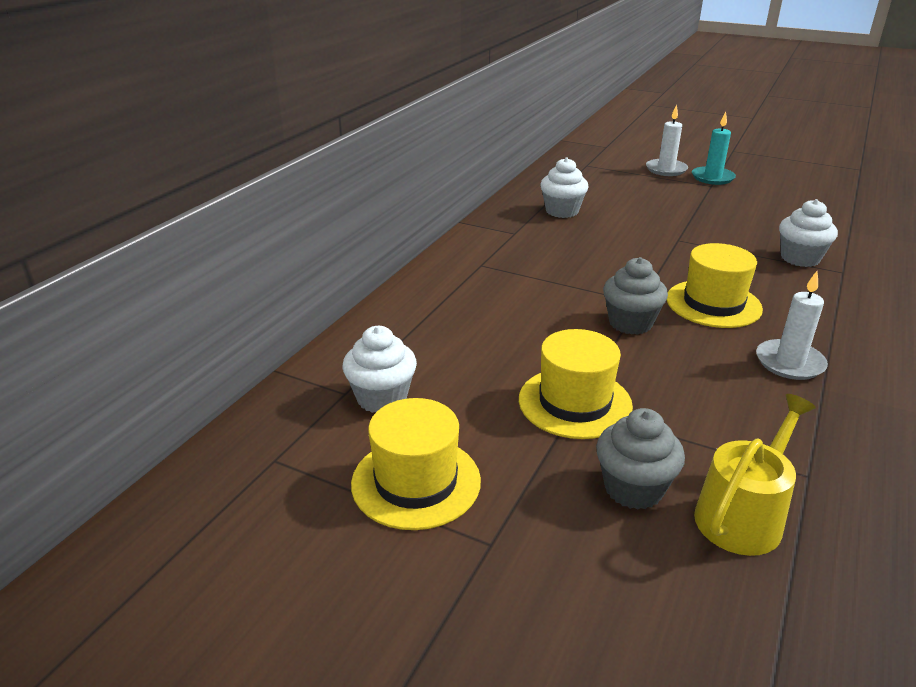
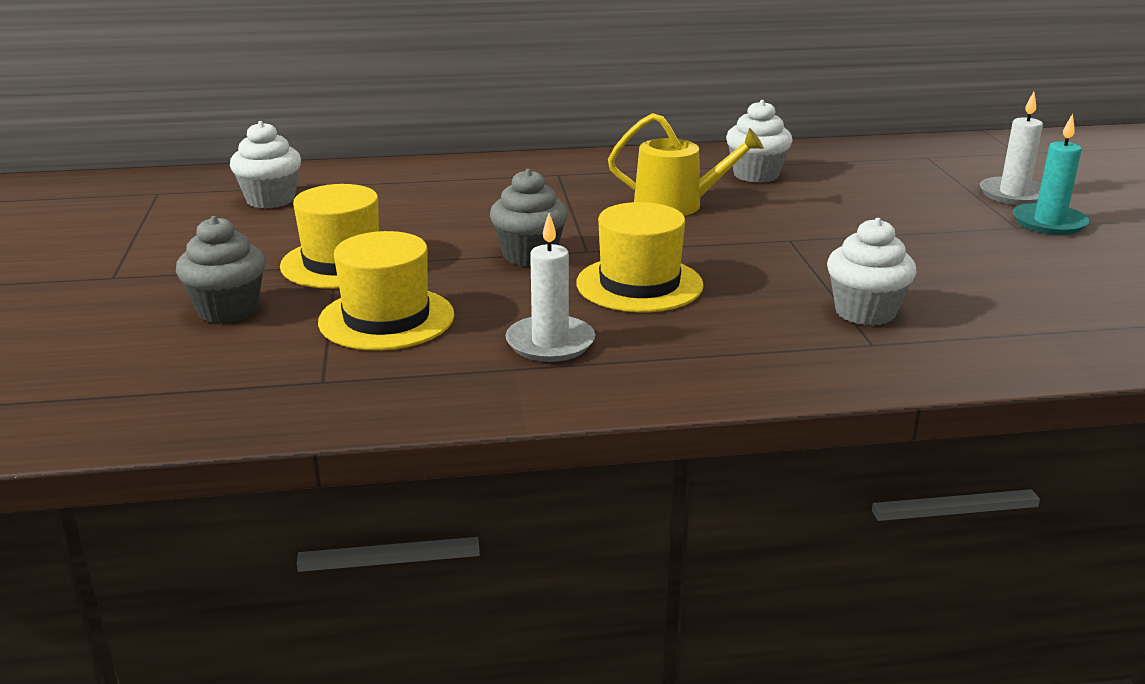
camera: 55 degrees right, 5 degrees down
(416, 482) = (168, 237): yellow hat -> yellow hat (386, 319)
(743, 515) = (227, 360): yellow watering can -> yellow watering can (677, 205)

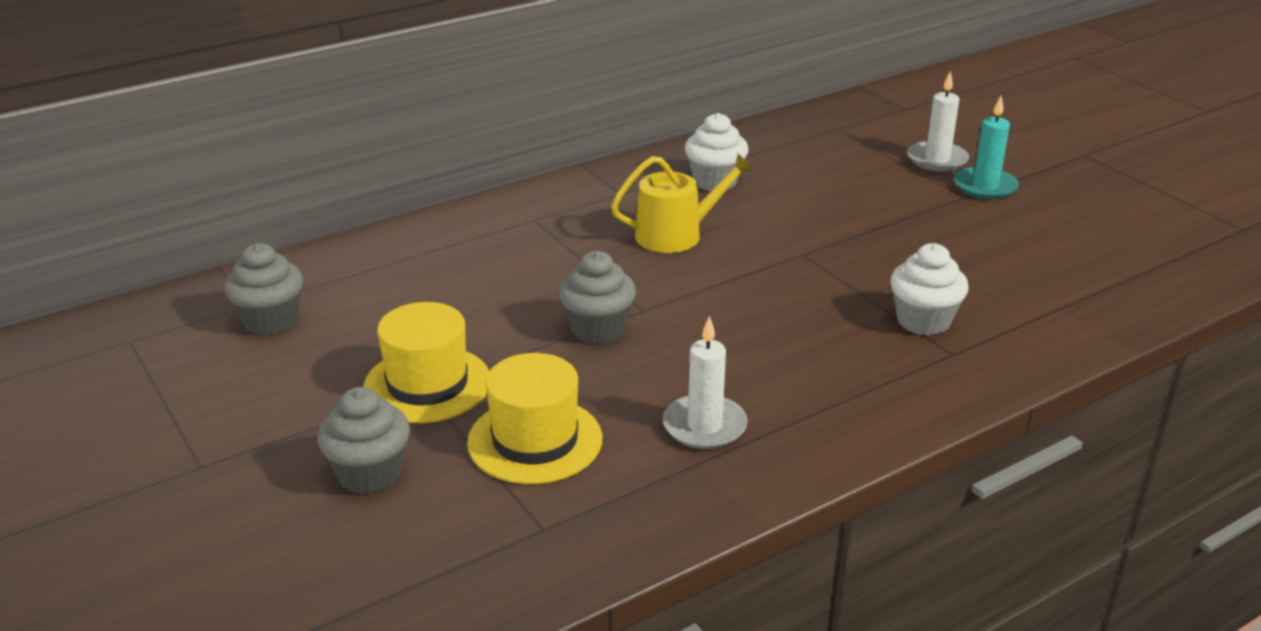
camera: 25 degrees left, 5 degrees up
(270, 200) = (270, 321): white cupcake -> grey cupcake
(639, 284) = (723, 338): yellow hat -> none

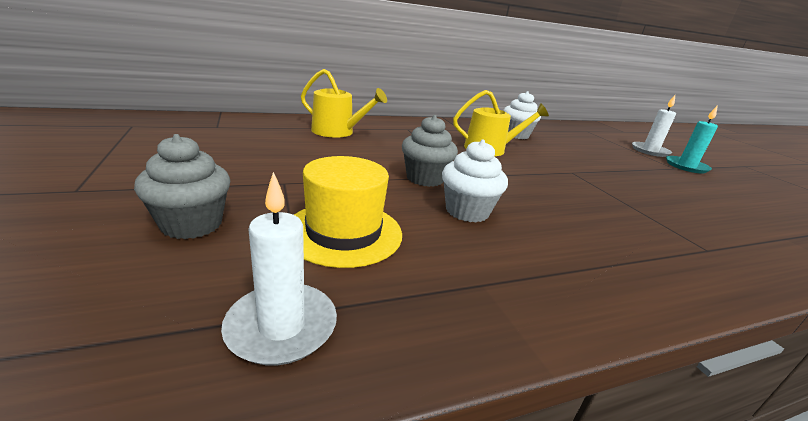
camera: 10 degrees right, 5 degrees down
(270, 321) = (222, 134): grey cupcake -> none
(427, 384) = (288, 181): yellow hat -> none
(430, 263) = (337, 132): none -> yellow watering can
(704, 426) = (493, 255): white candle -> white candle (281, 326)
(923, 321) = (672, 223): white cupcake -> white cupcake (467, 211)

